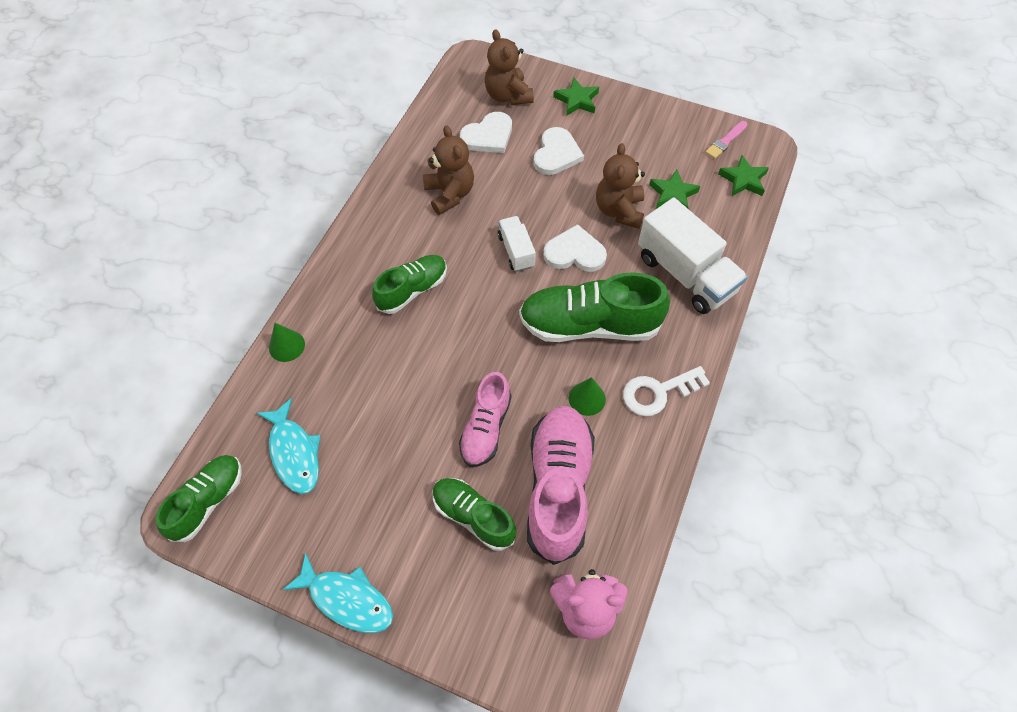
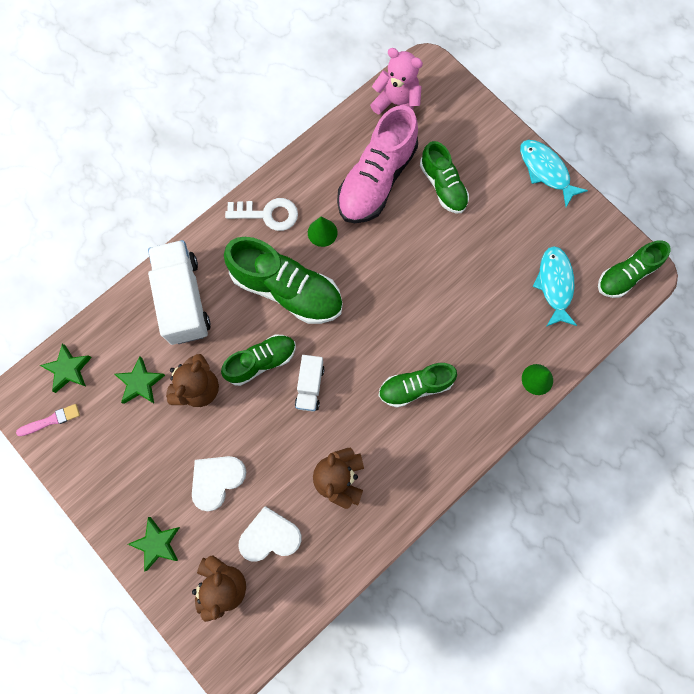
camera: 155 degrees left, 15 degrees up
(486, 428) = (407, 242): pink shoe -> none
(574, 253) = (261, 361): white heart -> green shoe

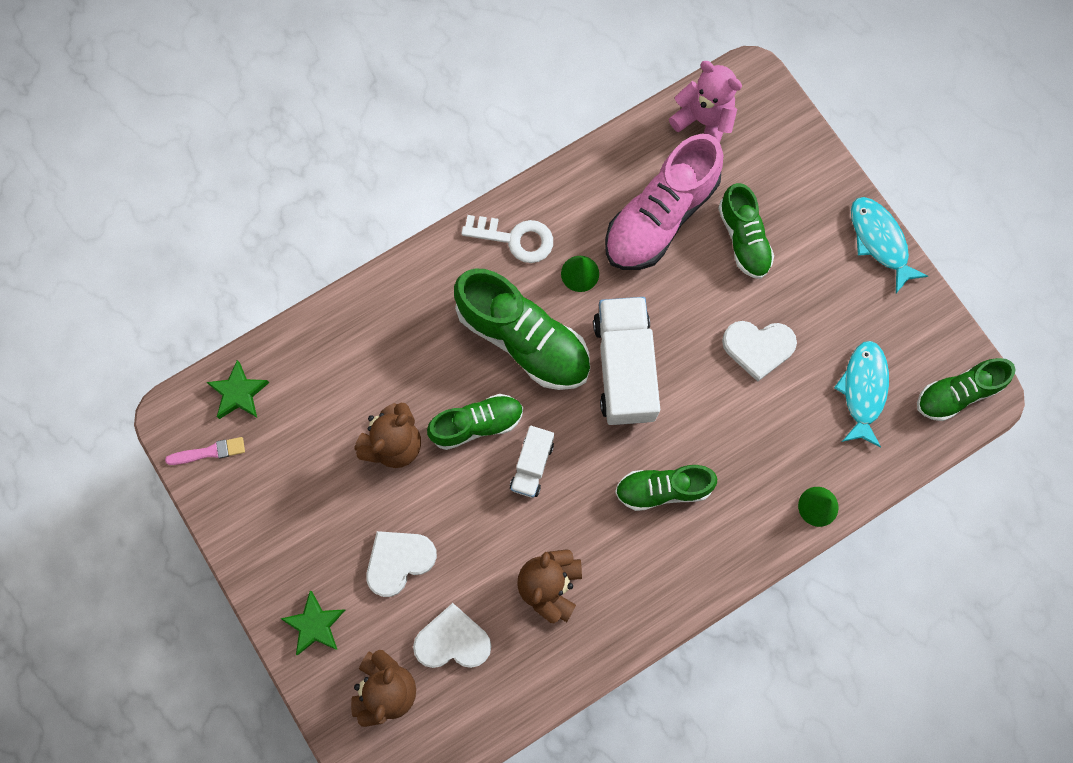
camera: 10 degrees right, 0 degrees up
(140, 383) = (324, 425): green star -> none
(183, 300) = (393, 330): white truck -> white truck (624, 368)
(469, 266) = (758, 348): none -> white heart

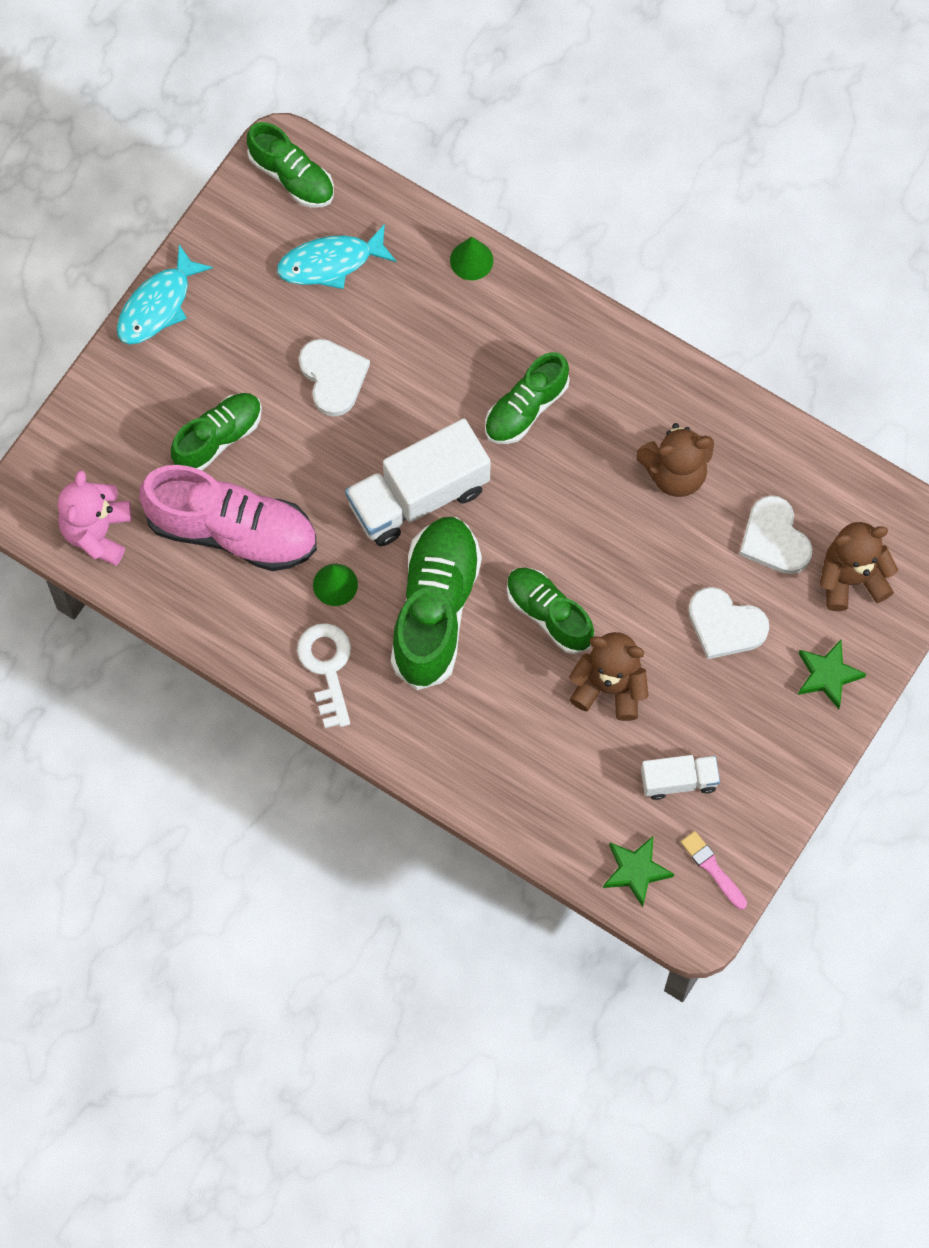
camera: 115 degrees left, 5 degrees down
(532, 465) = (564, 542): white truck -> white truck (679, 781)
(663, 489) = (526, 408): green shoe -> green shoe turned 75 degrees clockwise

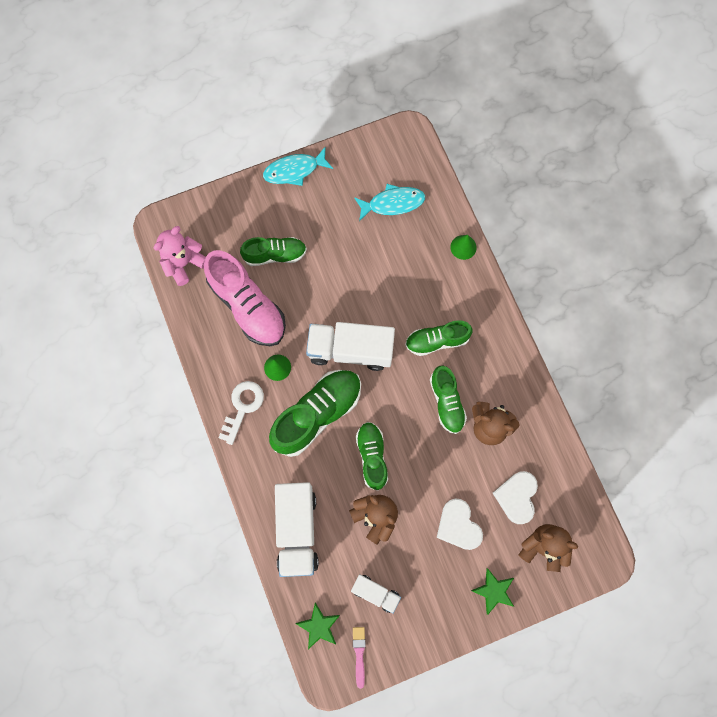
camera: 35 degrees right, 5 degrees up
(292, 176) = (404, 148): green shoe -> green shoe (446, 402)
(330, 262) = (392, 203): turquoise fish -> turquoise fish turned 150 degrees clockwise
(333, 377) = (352, 261): white heart -> none
(518, 773) = (297, 530): none -> white truck

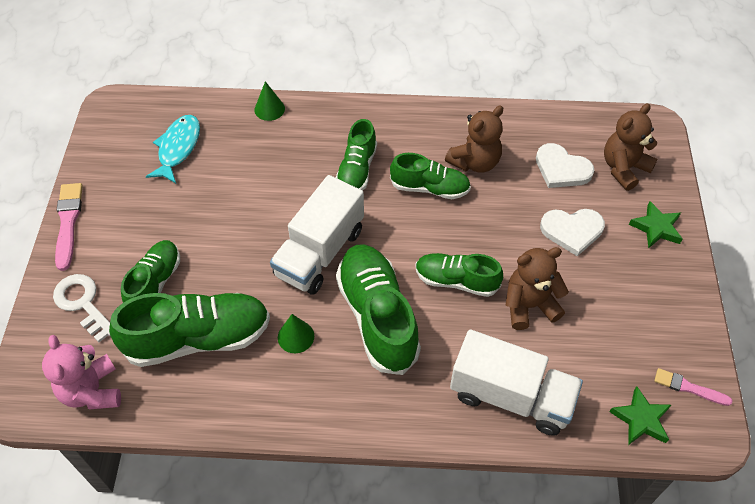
camera: 65 degrees left, 20 degrees down
(242, 407) = (324, 397): white key -> white key (83, 303)
(248, 306) = (198, 338): pink shoe -> green shoe
(294, 170) = (68, 223): turquoise fish -> pink brush
(375, 593) = (620, 341): white truck -> none

